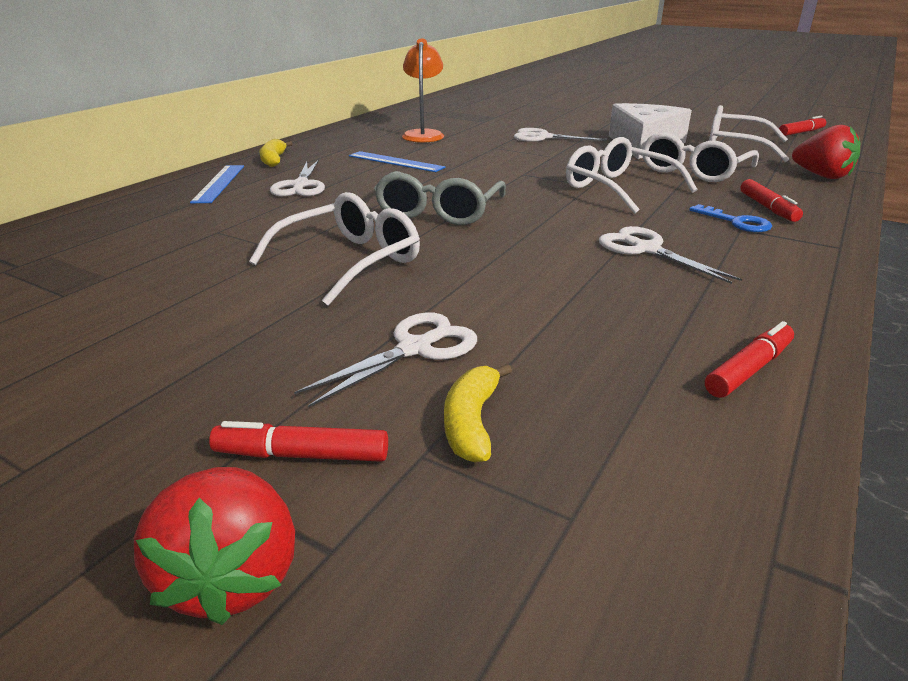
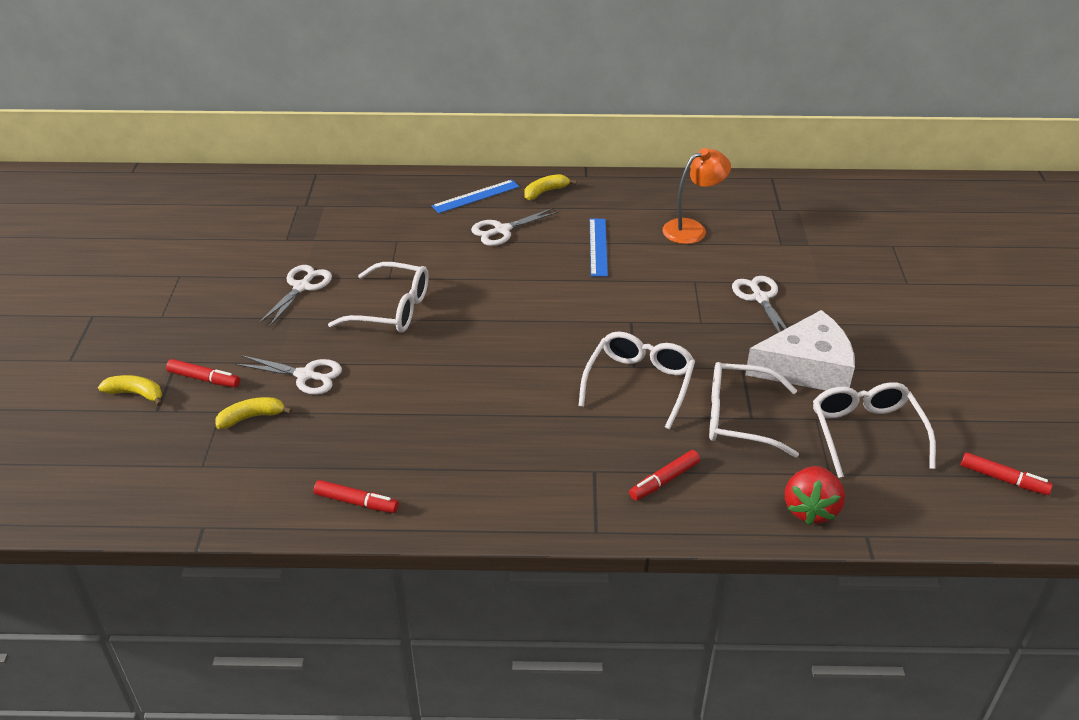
camera: 60 degrees right, 10 degrees up
(232, 576) = (136, 394): red strawberry -> yellow banana
(302, 455) = (204, 379): red marker -> red marker turned 135 degrees clockwise
(439, 211) = (504, 311): grey glasses -> none
(646, 249) = (508, 428): white scissors -> white scissors (302, 287)
(736, 222) = (608, 466): blue key -> none

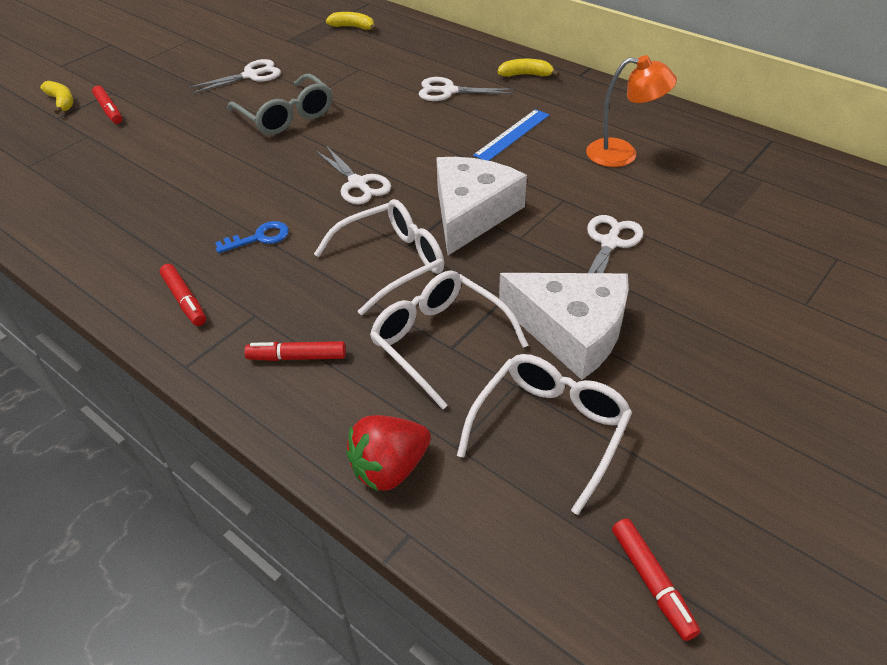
camera: 40 degrees right, 5 degrees up
(251, 417) = (98, 148): yellow banana -> yellow banana (353, 27)
(305, 375) = (167, 136): white scissors -> white scissors (358, 183)
(356, 502) = (70, 241): red marker -> red marker (185, 300)
(391, 309) = (286, 115): white glasses -> grey glasses
(476, 196) = (463, 58): blue ruler -> none
(516, 416) = (259, 238): none -> blue key
(646, 320) = (471, 213): none -> white cheese

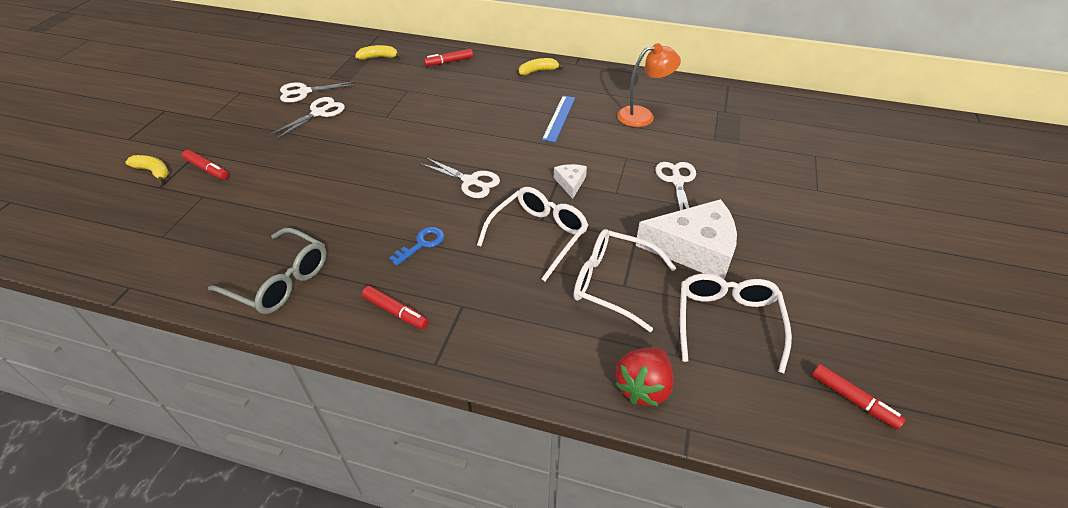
camera: 25 degrees left, 0 degrees up
(286, 115) = (373, 140): grey glasses -> grey glasses (279, 280)
(297, 357) = (519, 328): red marker -> red marker (449, 62)
(449, 91) = (490, 94): white scissors -> white scissors (304, 92)
(471, 213) = (570, 183): white cheese -> white cheese, size x0.45

